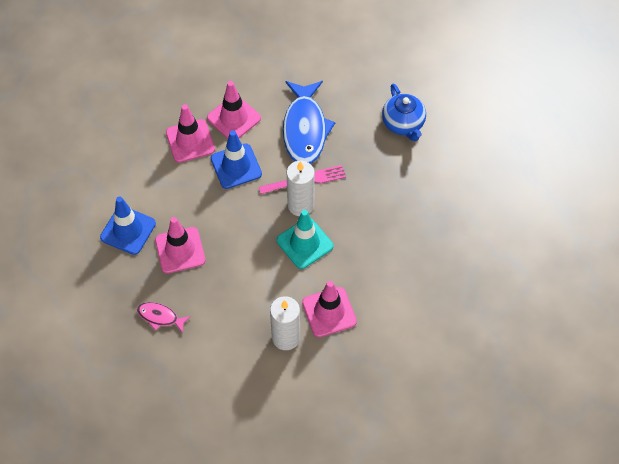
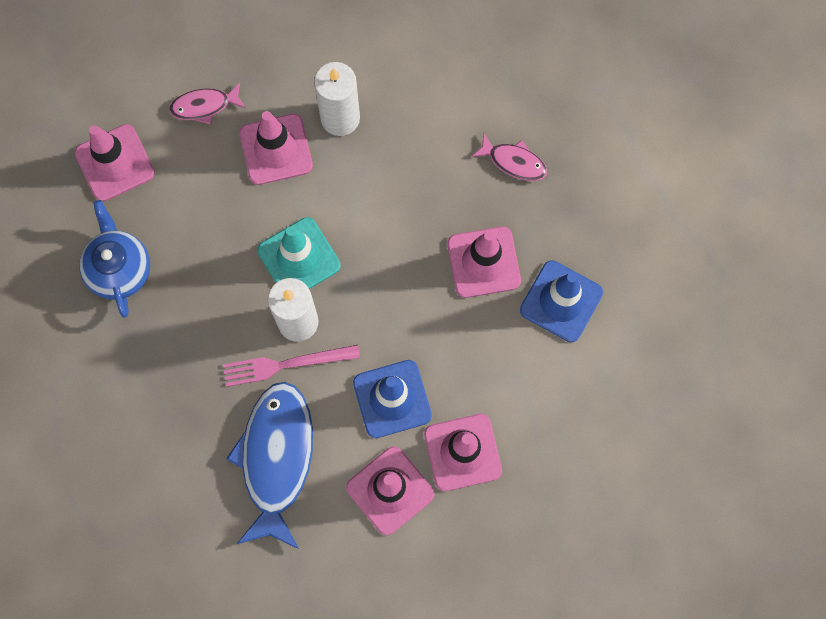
camera: 175 degrees left, 15 degrees up
(384, 338) = (204, 106): none -> pink fish
(403, 124) = (116, 455): blue teapot -> blue teapot (119, 269)
(440, 294) = (115, 163): none -> pink traffic cone

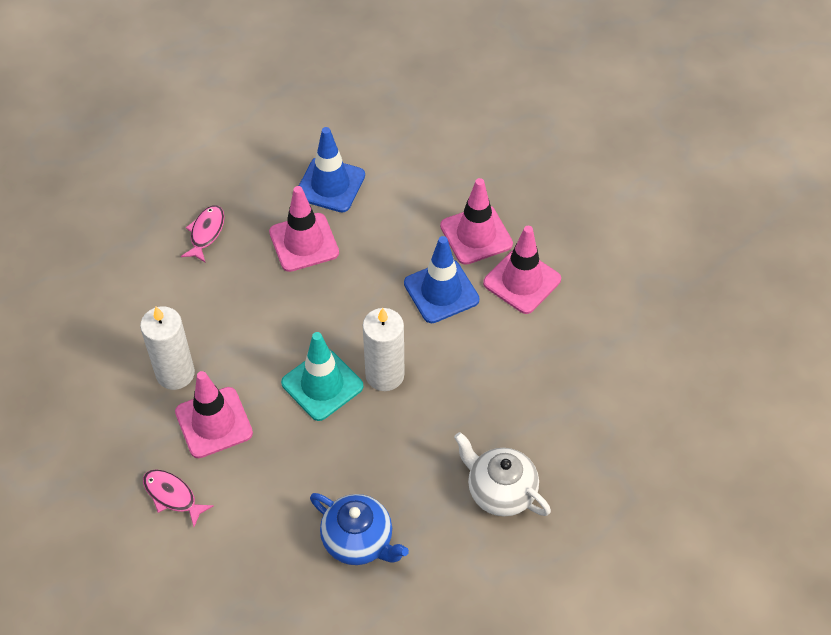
camera: 100 degrees left, 20 degrees down
(115, 163) = (244, 569): pink traffic cone -> none
(119, 269) = (359, 541): blue teapot -> blue teapot turned 120 degrees counterclockwise
(141, 412) = (500, 491): none -> white teapot
(204, 106) = (172, 496): pink fish -> pink fish turned 150 degrees clockwise
(276, 459) = (516, 370): blue fish -> none
(286, 364) = (427, 378): pink fork -> none

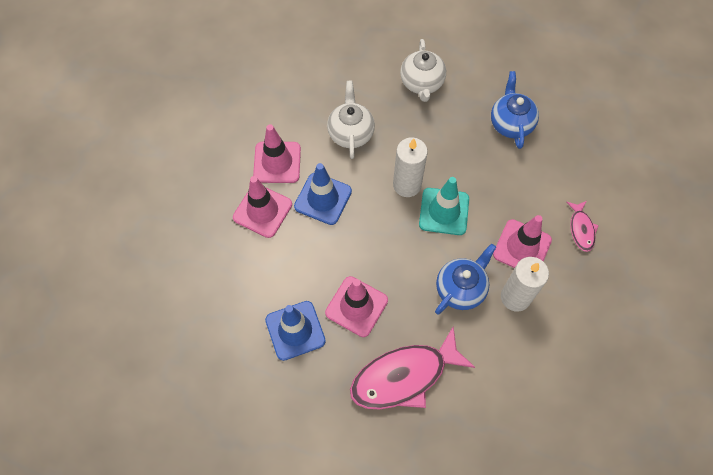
camera: 130 degrees left, 10 degrees up
(206, 233) = (404, 376): pink fish -> pink fish, size x2.06
(232, 335) = (461, 288): none -> blue teapot
(497, 370) = (350, 133): none -> white teapot

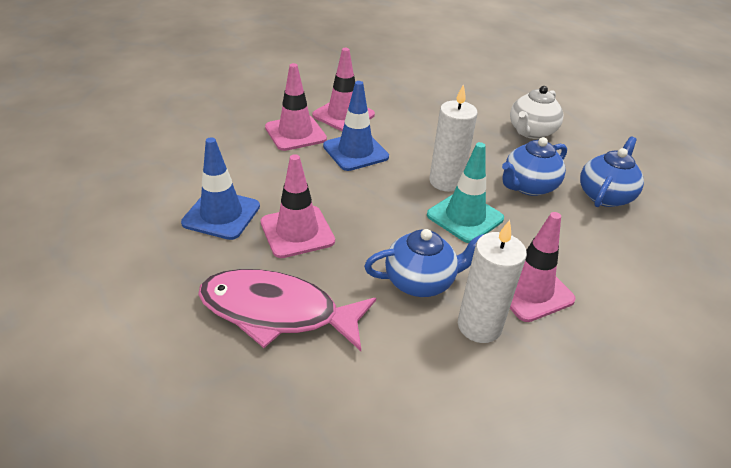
camera: 35 degrees right, 25 degrees down
(350, 133) = (428, 129): white teapot -> none
(460, 150) = (528, 186): none -> blue teapot
(581, 229) = (624, 316): pink fish -> none

